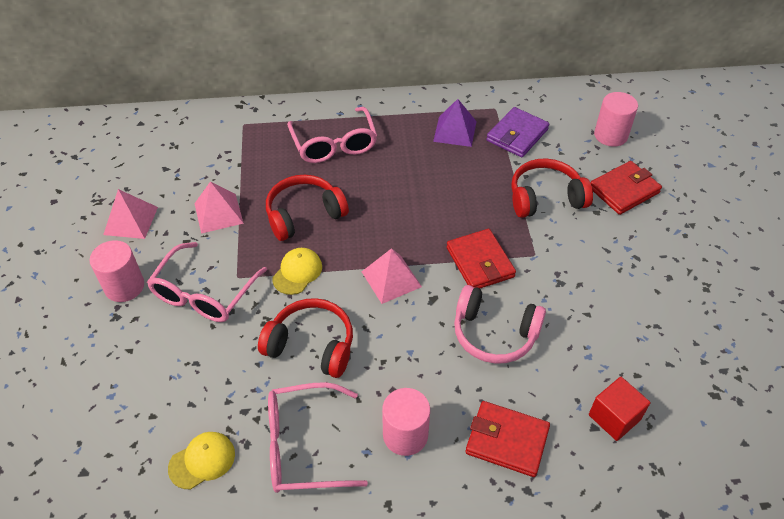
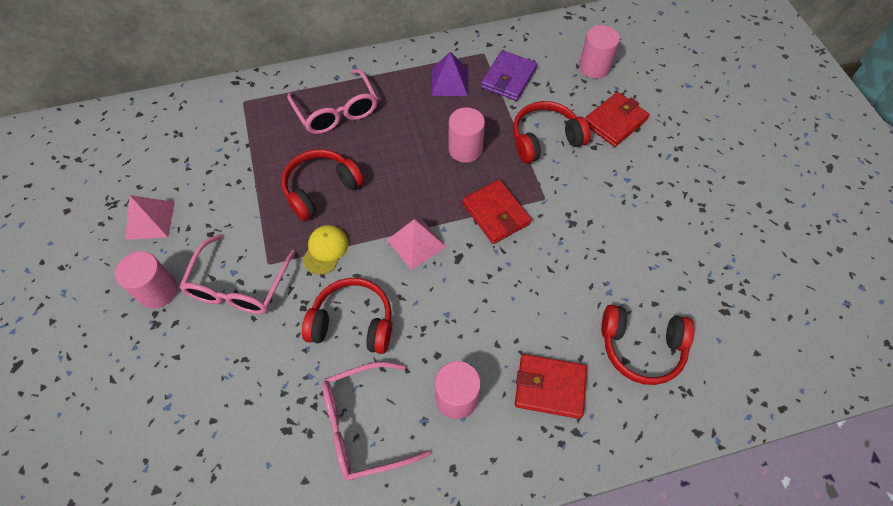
camera: 10 degrees left, 10 degrees up
(202, 461) = (270, 457): yellow cap -> none
(218, 213) = (236, 199): pink pyramid -> none
(459, 196) = (465, 149): none -> pink cylinder
(494, 334) = (521, 284): pink headphones -> none
(614, 417) = (641, 348): red cube -> red headphones

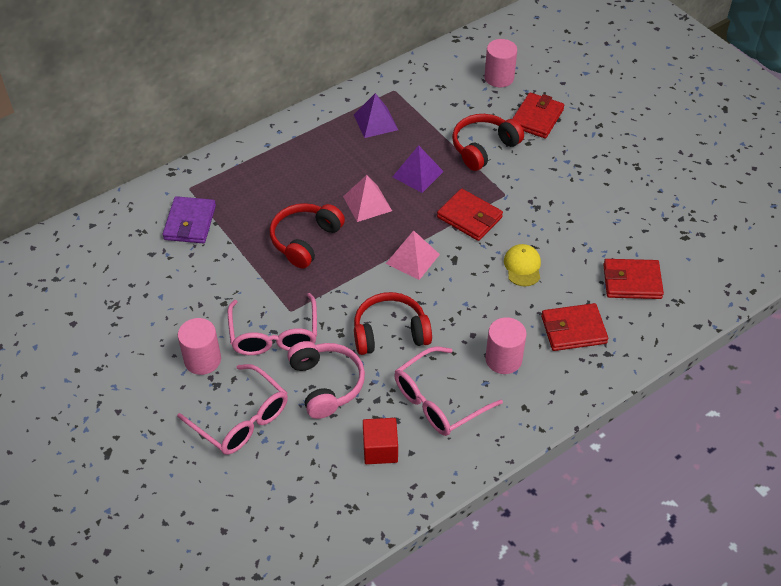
camera: 20 degrees left, 10 degrees down
(150, 220) = (160, 308): pink pyramid -> pink pyramid (367, 203)
(260, 362) = (326, 384): none -> pink headphones
(275, 464) = (380, 449): none -> red cube
(325, 250) = (336, 286): yellow cap -> yellow cap (522, 266)
(337, 111) = (284, 173): pink glasses -> pink glasses (241, 419)
(465, 149) = (418, 174): pink cylinder -> purple pyramid
(508, 78) = (427, 106): purple wallet -> purple wallet (190, 223)
(641, 348) = (632, 281): red headphones -> red wallet

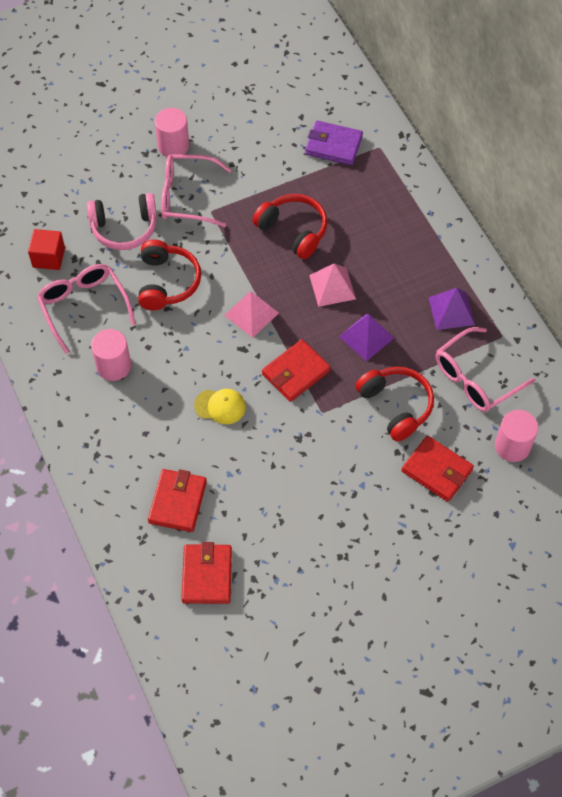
camera: 100 degrees right, 10 degrees up
(241, 419) = (106, 167): pink glasses -> pink glasses (475, 378)
(573, 330) = (131, 432): red wallet -> red wallet (207, 575)

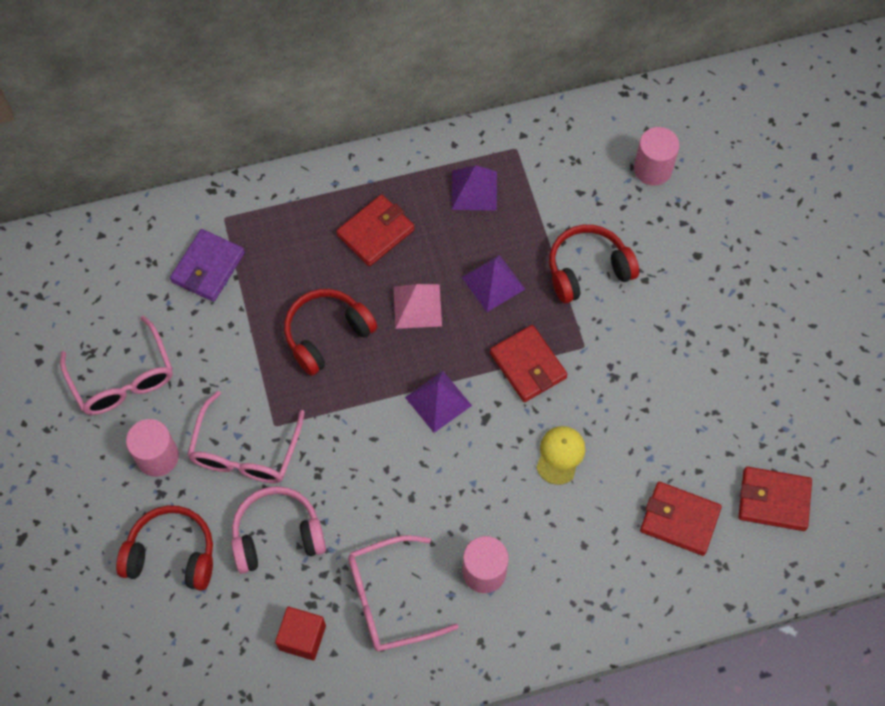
camera: 80 degrees left, 5 degrees up
(124, 228) = (277, 535): pink headphones -> pink headphones turned 105 degrees counterclockwise
(167, 282) = (372, 492): red headphones -> red headphones (172, 554)
(251, 314) = (438, 401): pink pyramid -> purple pyramid
(437, 470) = (672, 246): red wallet -> red wallet (376, 232)
(475, 378) = (565, 185): pink glasses -> pink glasses (123, 379)

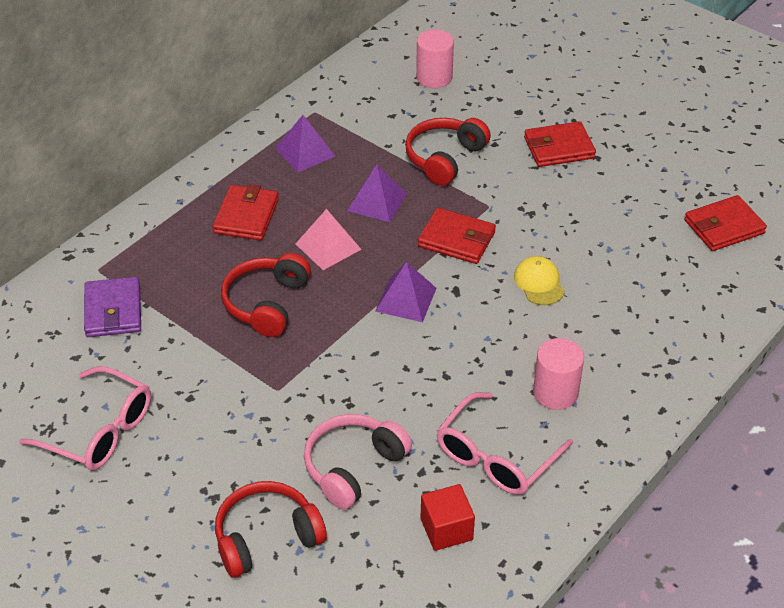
camera: 35 degrees left, 20 degrees down
(157, 457) = (186, 471): pink cylinder -> none
(245, 451) = (267, 423): pink glasses -> none
(679, 520) = (670, 275): red wallet -> red wallet (559, 148)

